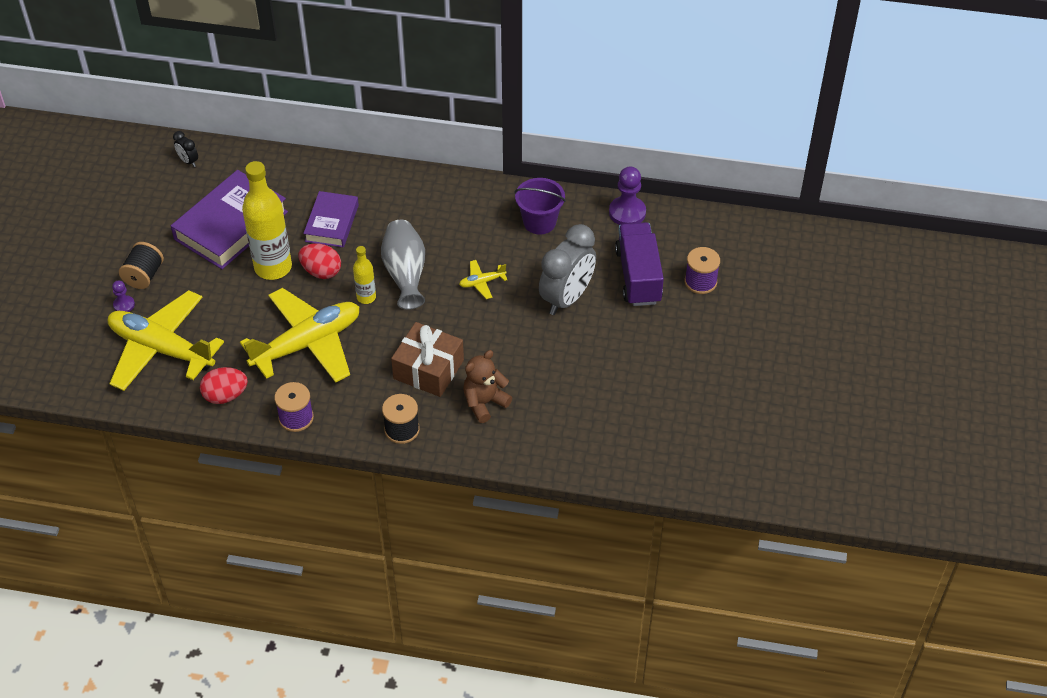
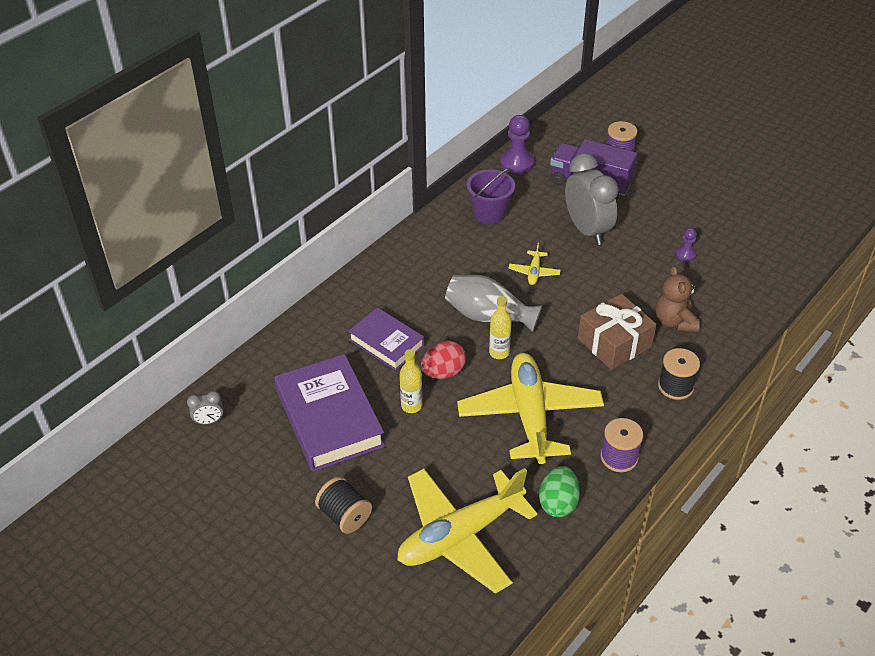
camera: 60 degrees left, 5 degrees down
(124, 305) = (374, 548): purple pawn -> purple pawn (685, 254)
(188, 161) = (209, 421): black clock -> grey clock
(225, 396) = (558, 503): red egg -> green egg
(273, 267) = (411, 406): yellow bottle -> yellow bottle, size x0.50

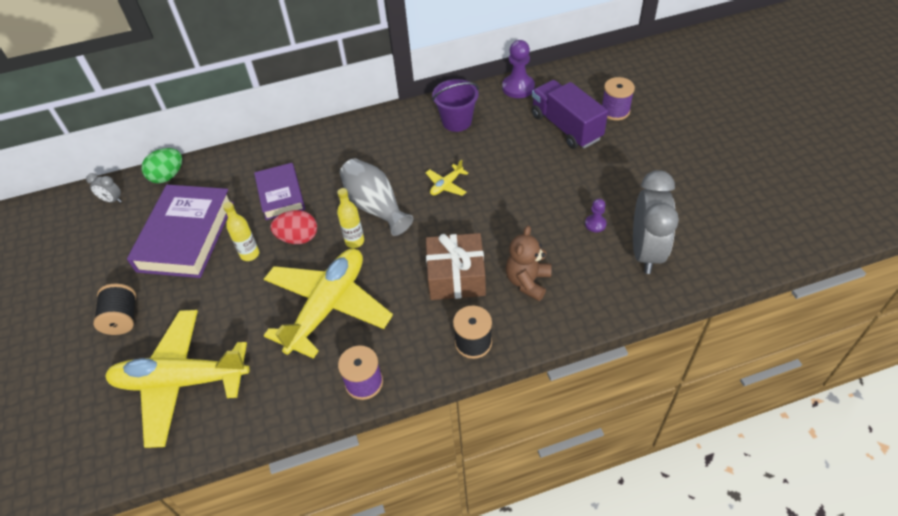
camera: 35 degrees right, 5 degrees up
(558, 503) = (277, 396): green egg -> green egg (168, 176)
(587, 230) = (525, 167): grey clock -> grey clock (645, 252)

